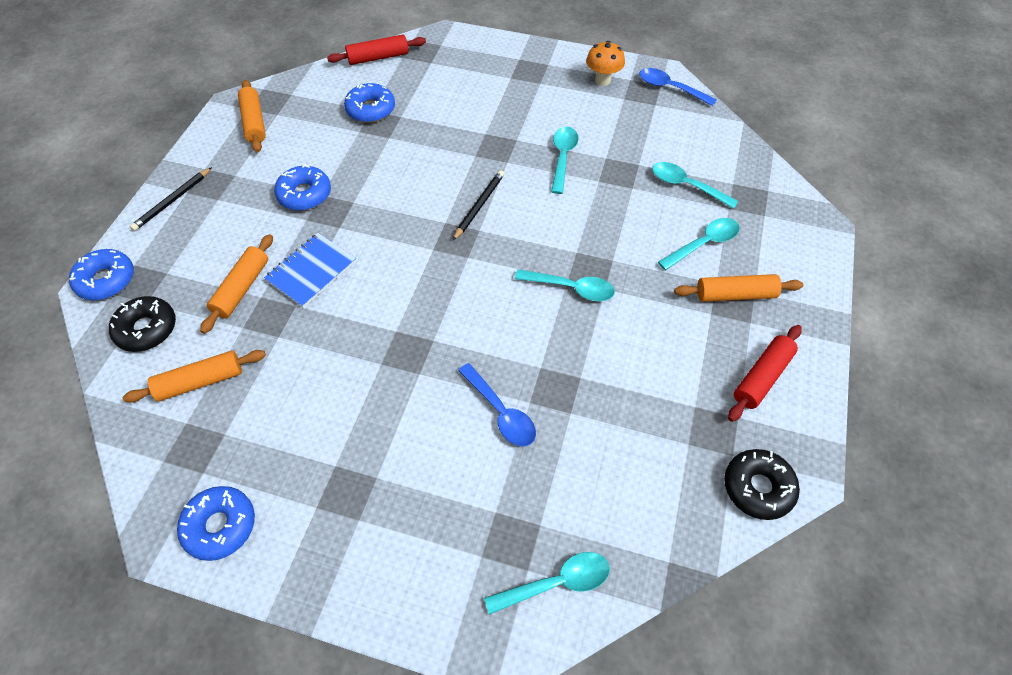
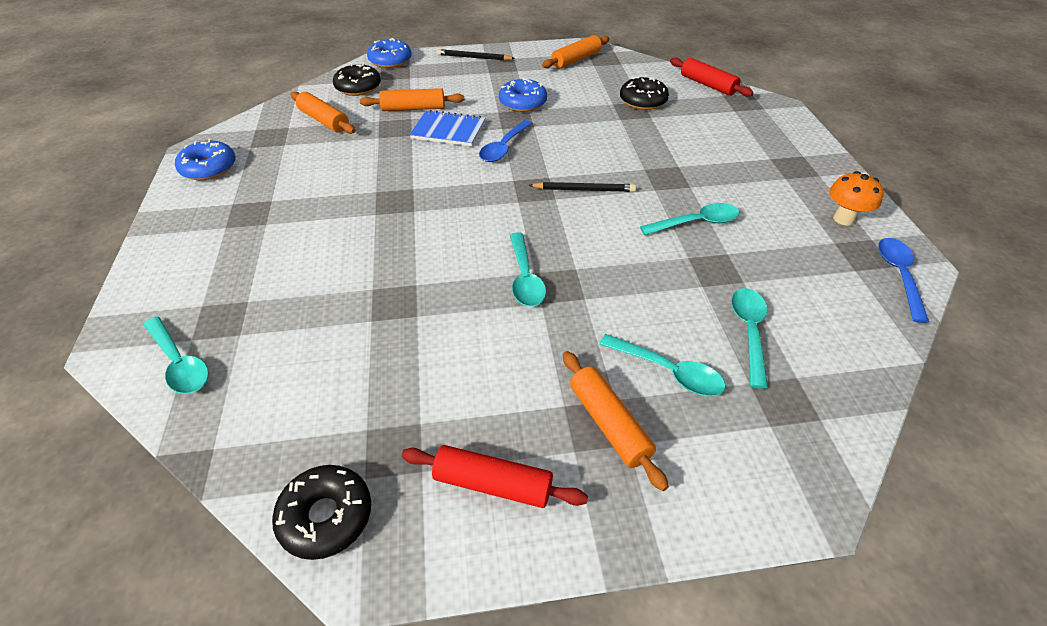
camera: 65 degrees right, 10 degrees down
(371, 109) = (643, 101): blue donut -> black donut
(501, 412) = (353, 273): blue spoon -> blue spoon (504, 147)

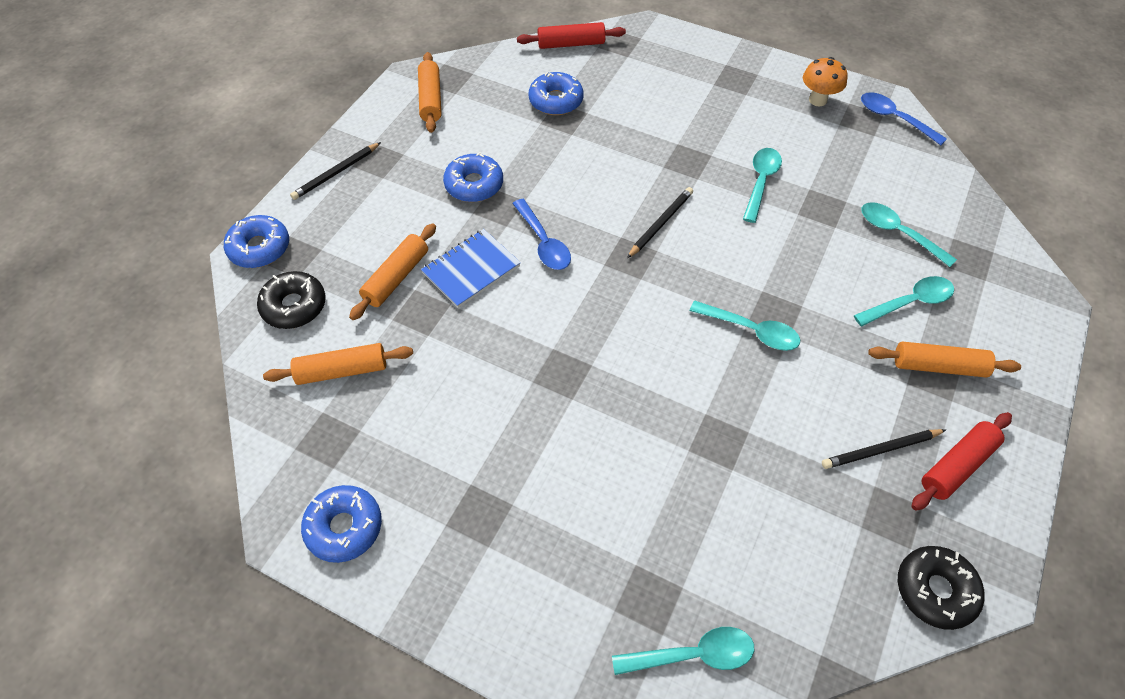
camera: 55 degrees left, 10 degrees up
(465, 413) = (881, 450): none -> black pencil
(643, 101) = (556, 101): black donut -> blue donut

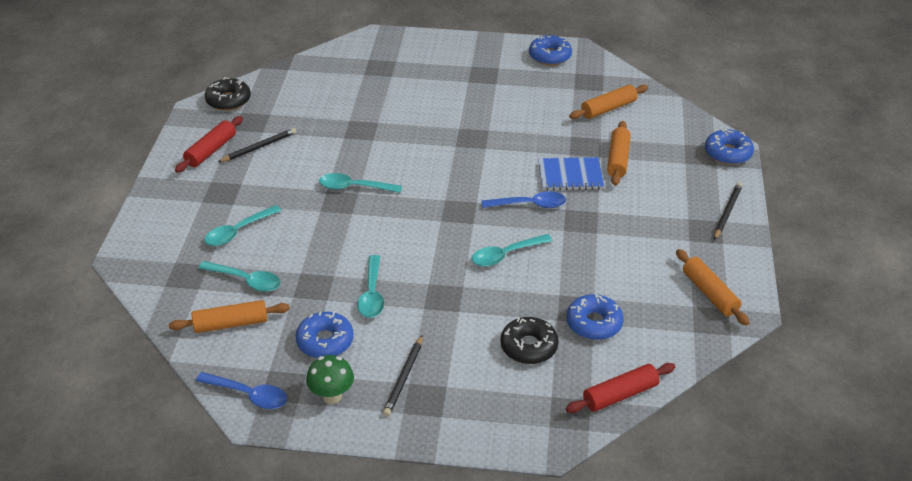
camera: 160 degrees right, 15 degrees down
(294, 306) = (669, 130): black donut -> black donut (529, 346)
(471, 269) = (570, 176): blue notebook -> blue notebook turned 60 degrees clockwise
(474, 185) = (612, 231): blue donut -> blue donut (325, 341)
(543, 242) = (529, 205): blue spoon -> blue spoon turned 135 degrees clockwise
(660, 224) = (446, 239): black pencil -> black pencil (404, 377)
(692, 654) = (352, 56): turquoise spoon -> turquoise spoon (506, 255)
(817, 100) = (332, 396): orange mushroom -> green mushroom
(938, 366) = (218, 197): orange rolling pin -> orange rolling pin (231, 324)

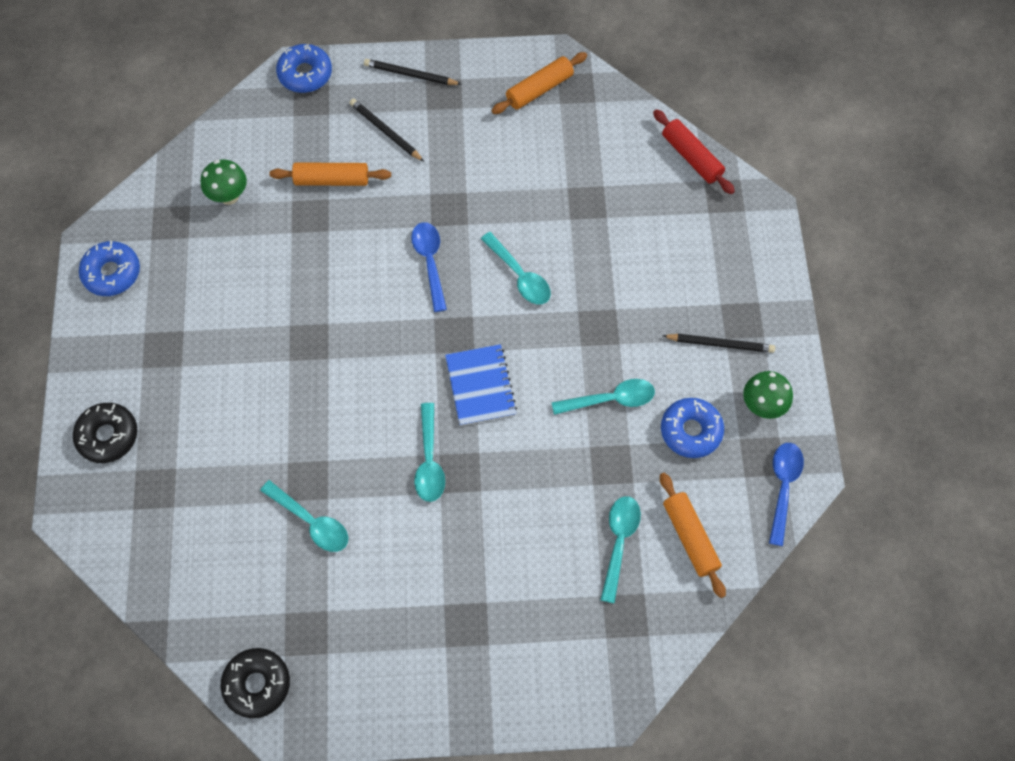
camera: 100 degrees left, 25 degrees up
(211, 151) = (380, 669): red rolling pin -> none
(238, 231) = (537, 578): turquoise spoon -> turquoise spoon (311, 521)
(259, 147) = (364, 604): black pencil -> black pencil (386, 131)
(529, 346) = (650, 238): black donut -> black donut (108, 436)
(570, 176) = (370, 226): blue notebook -> blue notebook (480, 386)
(594, 323) = (604, 185): blue donut -> none
(608, 108) = (229, 196): orange rolling pin -> green mushroom

